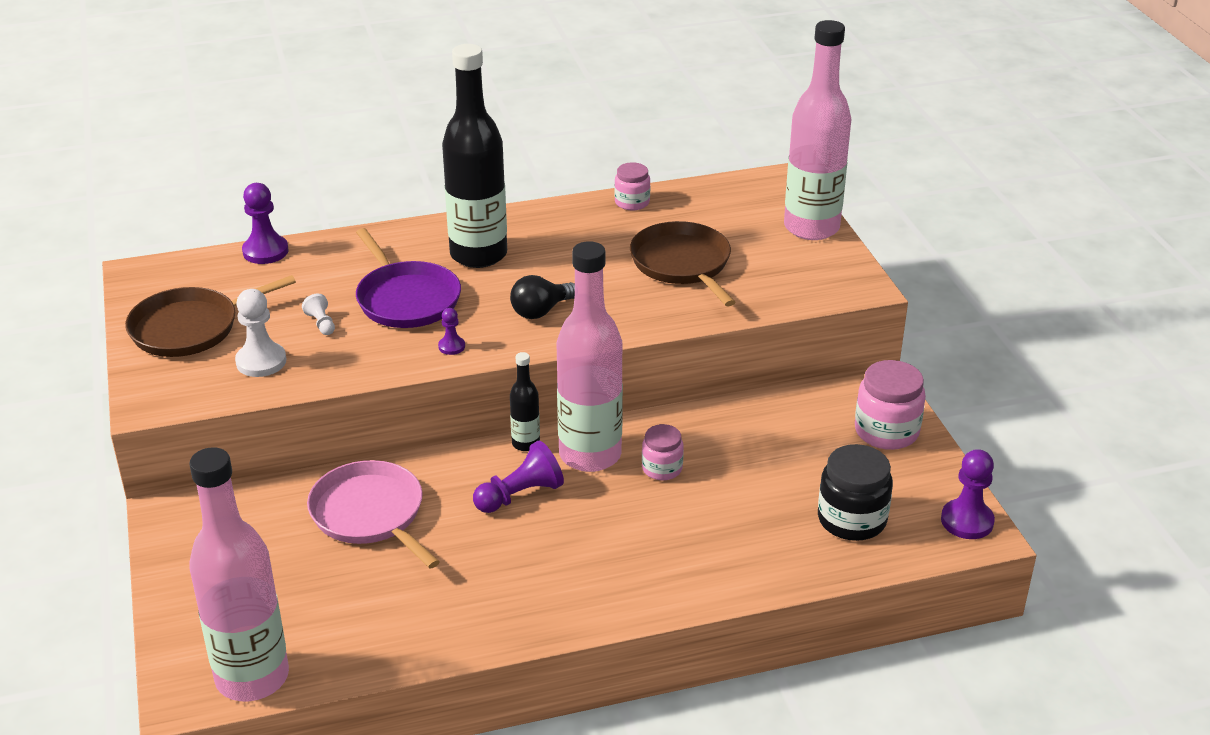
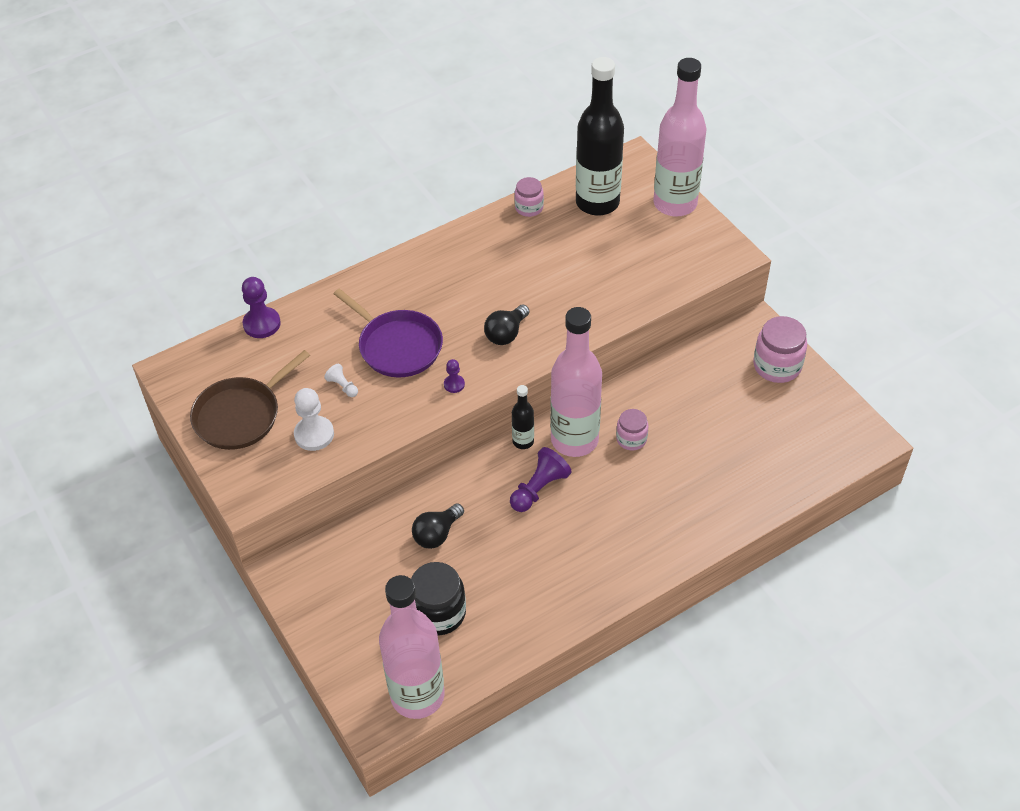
camera: 15 degrees left, 15 degrees up
(370, 514) = (437, 534): pink pan -> black light bulb
(478, 255) = (433, 288): black bottle -> black bottle (597, 202)
(682, 264) = (593, 262): brown pan -> none
(852, 519) = (780, 450): black jar -> black jar (438, 613)
(967, 521) = (858, 431): purple pawn -> none

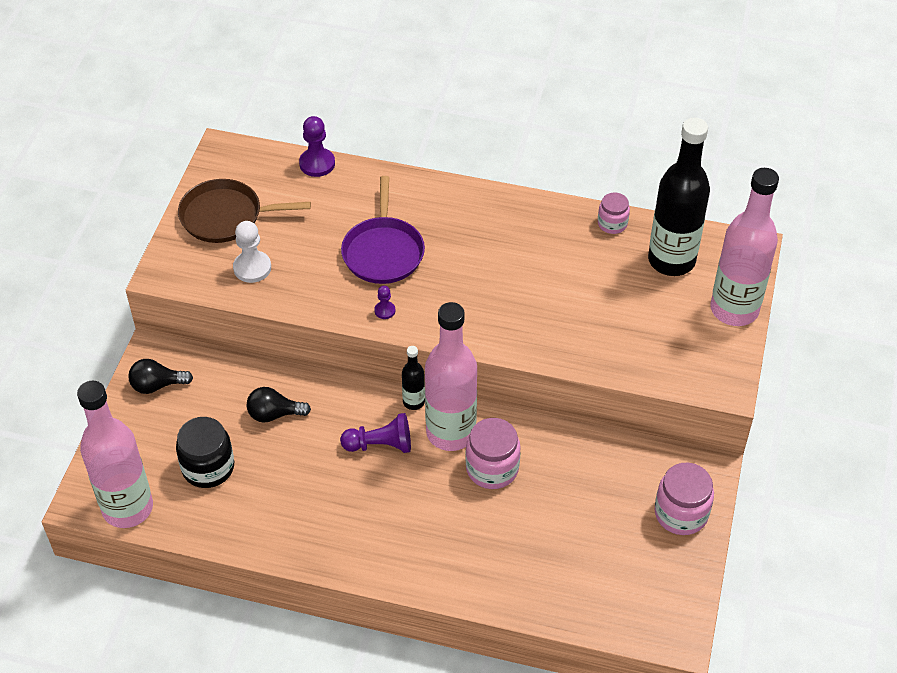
camera: 45 degrees right, 0 degrees up
(343, 386) = (312, 250): white pawn -> none
(506, 334) = (468, 304): black light bulb -> black light bulb (157, 385)
(631, 439) = (492, 468): pink jar -> pink jar, size x1.64

